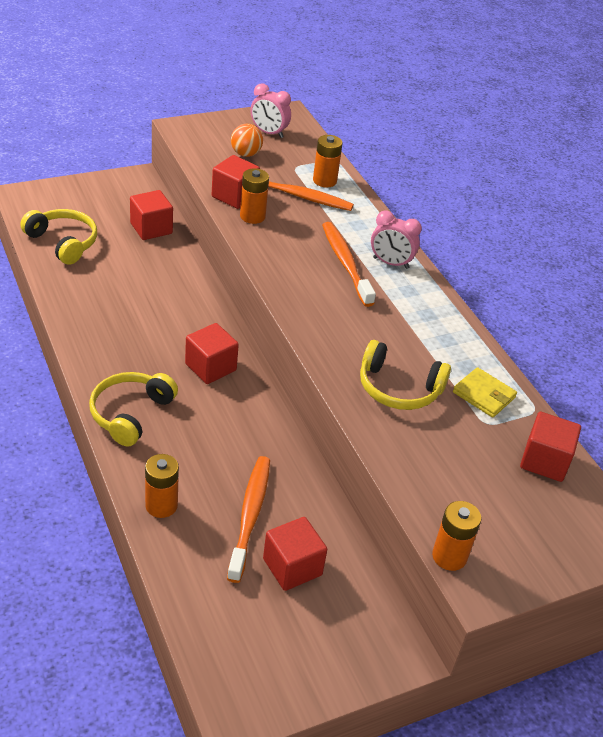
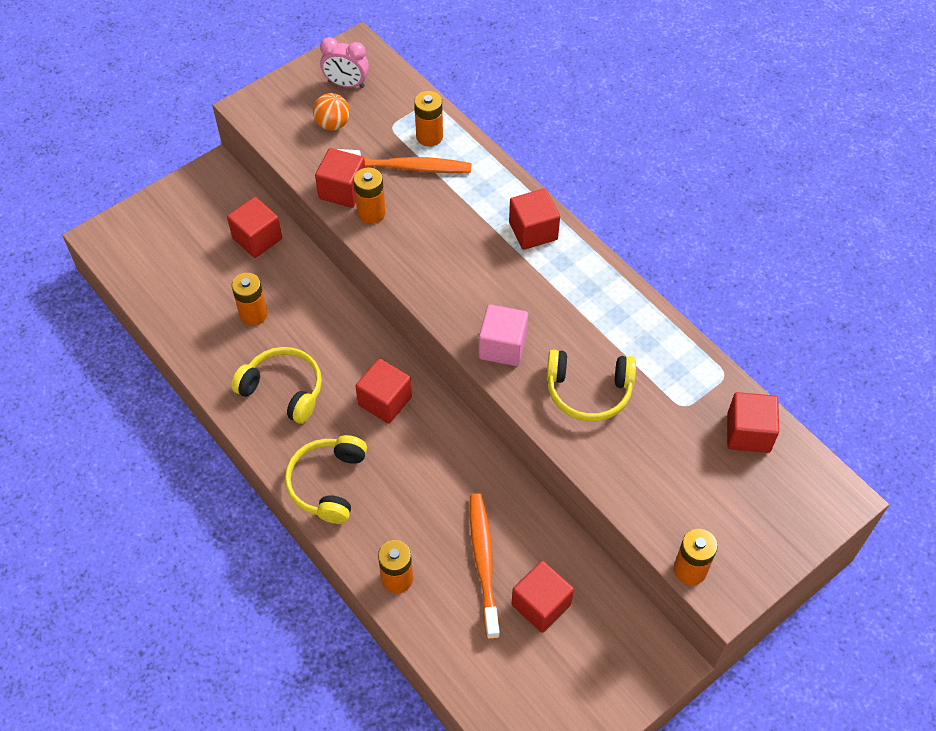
camera: 10 degrees left, 15 degrees up
(63, 242) = (172, 288): yellow headphones -> yellow headphones (283, 389)
(123, 277) = (253, 314): none -> orange battery
(330, 335) = (502, 346): none -> pink cube
(345, 263) = (488, 247): orange toothbrush -> none
(390, 263) = (533, 231): pink clock -> red cube
(484, 395) = (672, 372): yellow wallet -> none

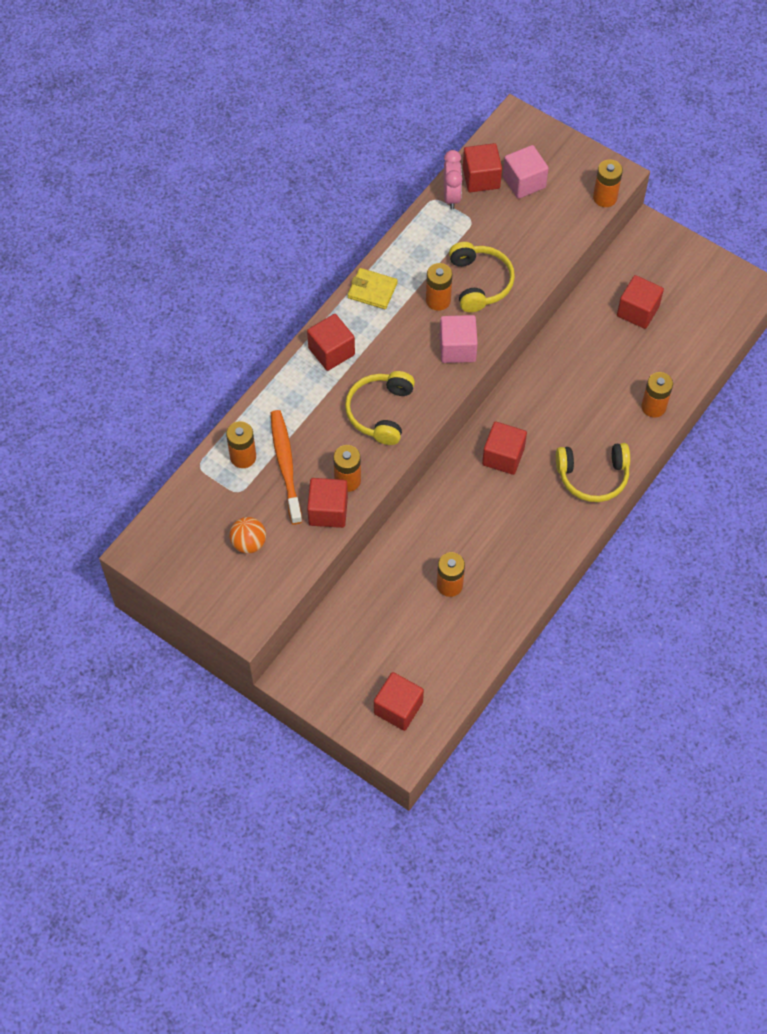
camera: 105 degrees left, 5 degrees up
(257, 239) = (364, 610): red cube -> red cube (398, 708)
(283, 389) = (518, 536): yellow headphones -> yellow headphones (380, 412)
(346, 84) = (192, 546): pink clock -> pink clock (451, 196)
(483, 562) = (619, 354): orange toothbrush -> none
(574, 343) = (438, 300): none -> orange battery
(604, 284) = (372, 290): none -> yellow wallet
(733, 480) = (524, 182): none -> pink cube

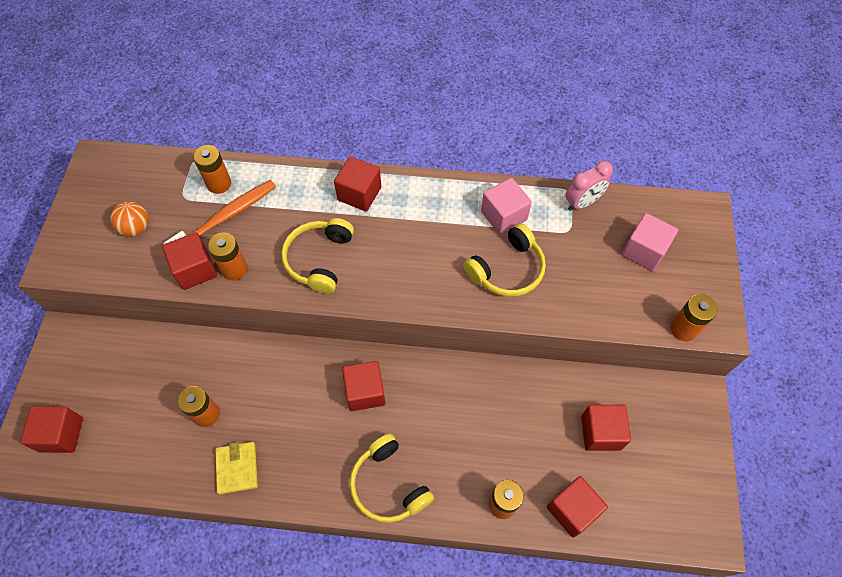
camera: 60 degrees right, 0 degrees up
(372, 290) = (441, 192): yellow wallet -> yellow wallet (237, 468)
(380, 412) = (319, 259): yellow headphones -> yellow headphones turned 60 degrees counterclockwise
(438, 300) = (465, 246): orange battery -> none
(457, 348) = (424, 287): pink cube -> pink cube (503, 216)
(481, 178) = (620, 215): red cube -> red cube (572, 510)

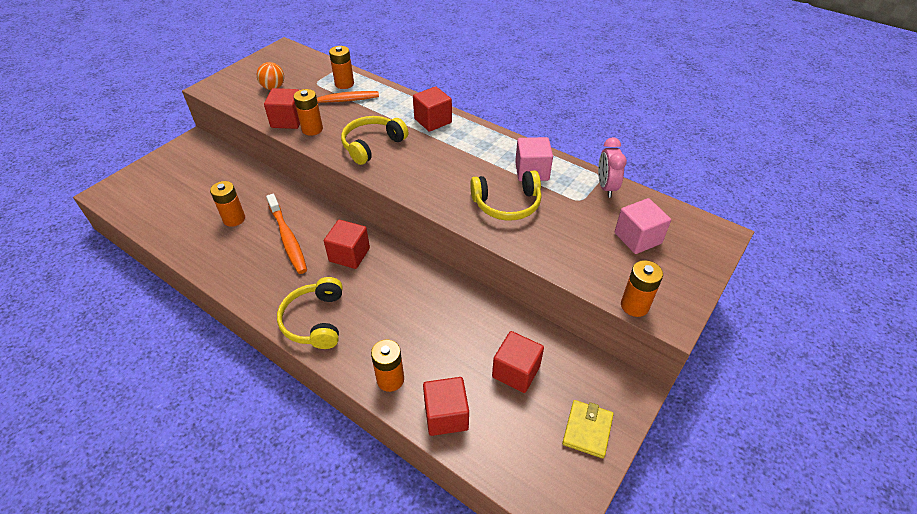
camera: 30 degrees right, 15 degrees down
(61, 434) = (142, 190): red cube -> none
(237, 468) = (224, 258): yellow wallet -> yellow wallet (587, 430)
(286, 407) = (288, 238): none -> orange toothbrush
(582, 202) = (606, 187): pink clock -> pink clock turned 90 degrees clockwise

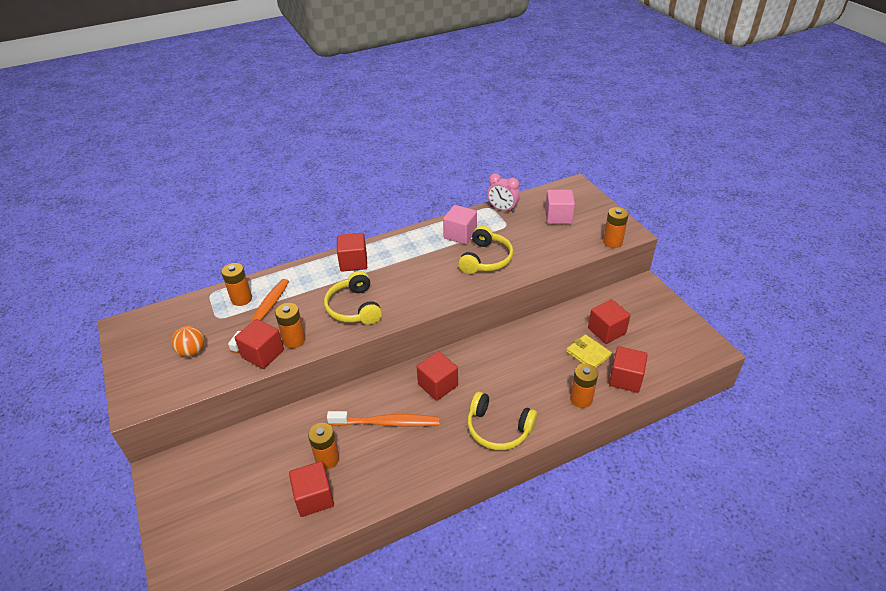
camera: 60 degrees left, 5 degrees down
(193, 228) = (314, 498): none -> red cube
(587, 430) = (664, 317): yellow wallet -> yellow wallet (588, 354)

